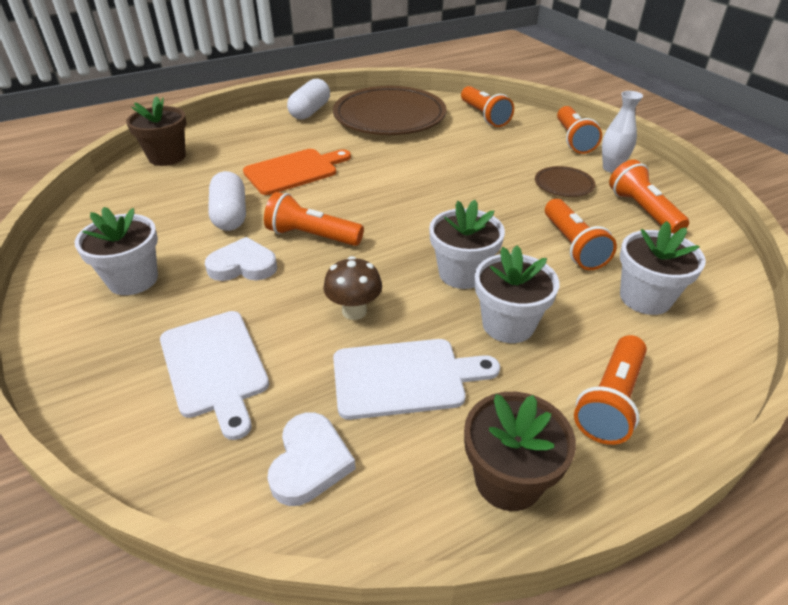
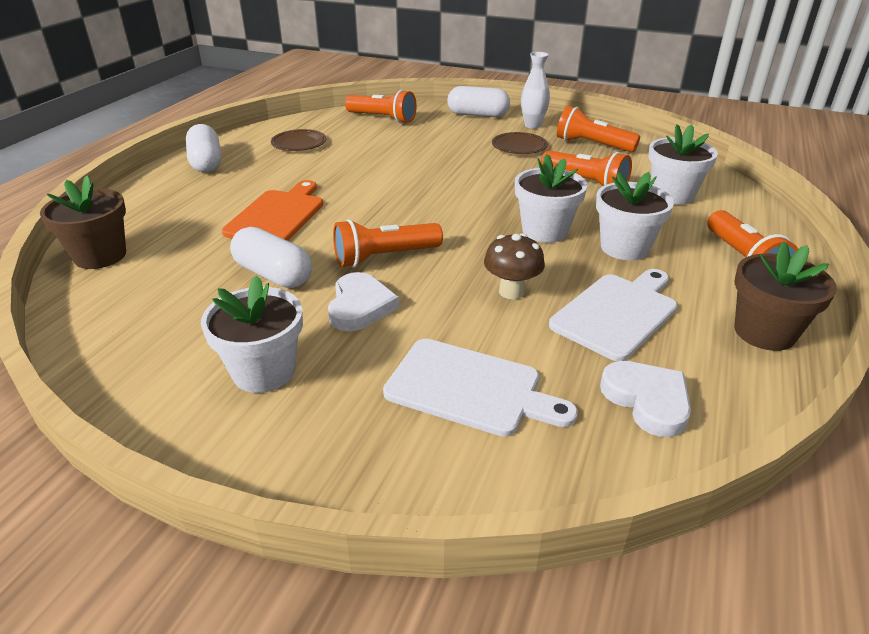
camera: 40 degrees left, 5 degrees down
(243, 265) = (360, 306): white heart -> white heart turned 135 degrees clockwise
(389, 117) = (299, 144): brown plate -> brown plate, size x0.43
(573, 140) = (478, 115): orange flashlight -> white capsule

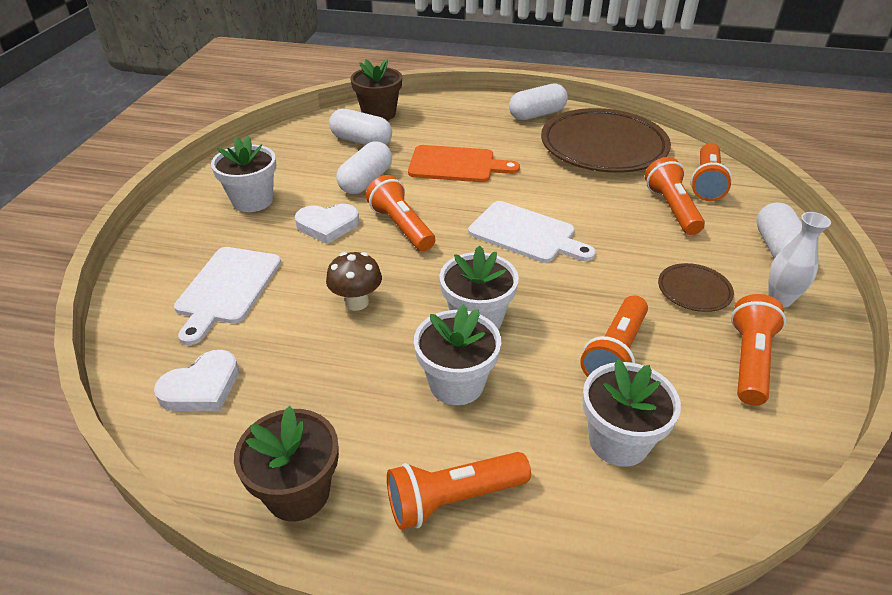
camera: 80 degrees right, 5 degrees up
(166, 273) = (361, 141): none -> white capsule
(299, 144) = (603, 147): brown plate -> brown plate, size x2.30
(412, 136) = (671, 208): none -> orange flashlight
(617, 313) = (327, 372): white cutting board -> white cutting board (526, 233)

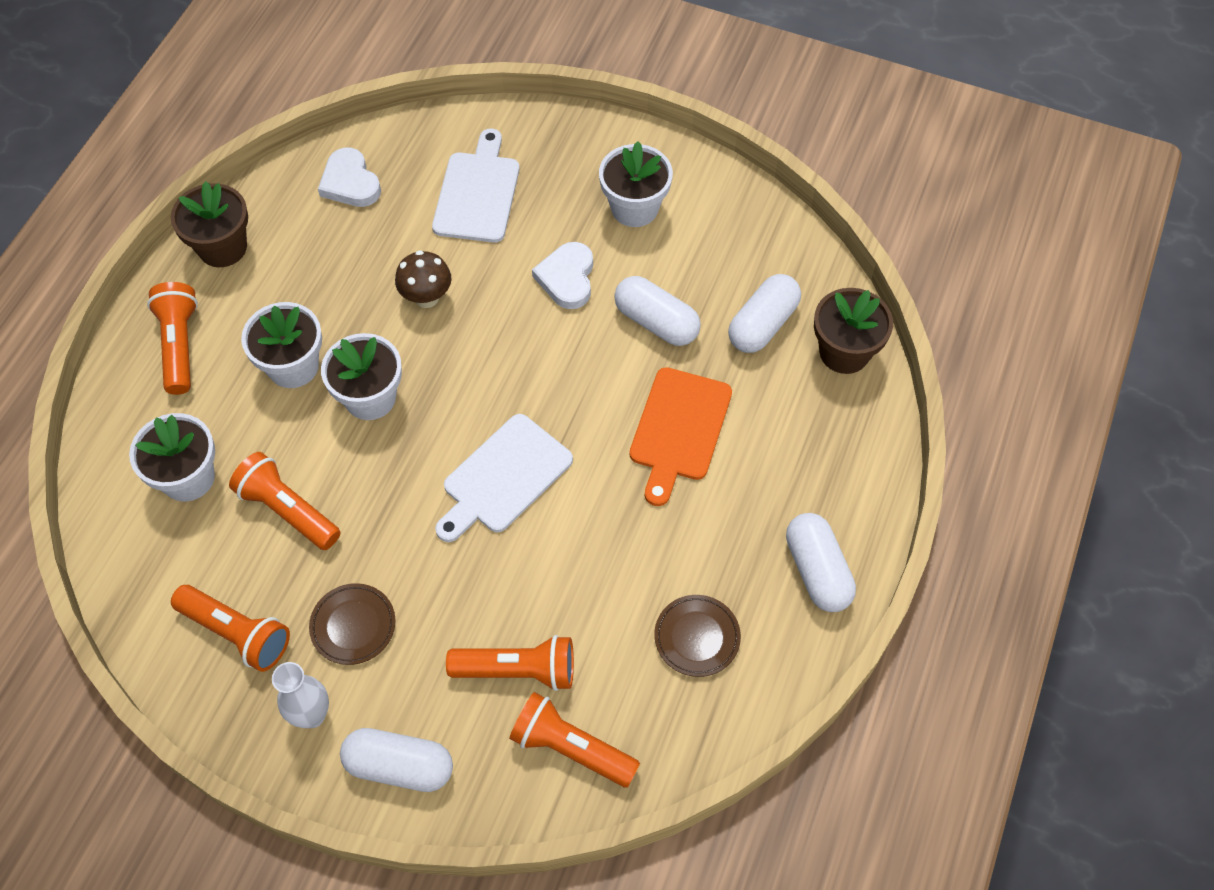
camera: 100 degrees right, 20 degrees up
(227, 288) = (477, 193): white cutting board -> white cutting board turned 75 degrees clockwise
(401, 227) = (548, 349): orange flashlight -> none
(603, 147) = (697, 637): brown plate -> brown plate, size x0.43

